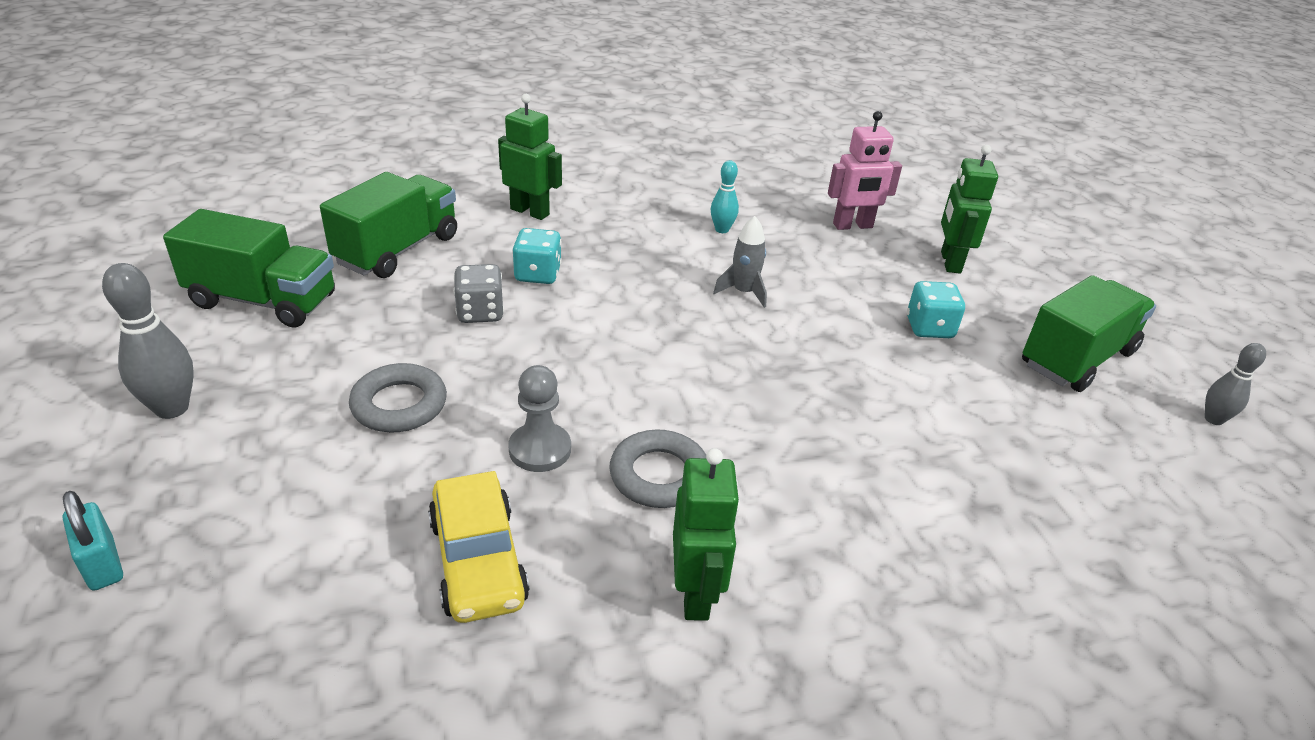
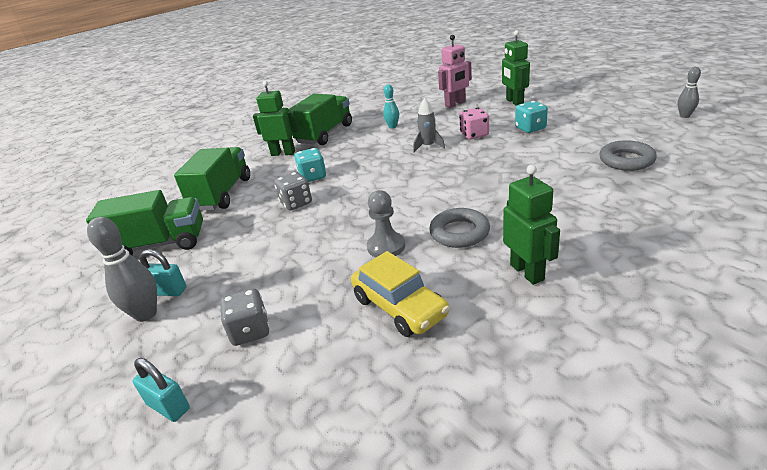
camera: 15 degrees left, 5 degrees down
(220, 384) = (168, 291): none -> turquoise padlock
(270, 500) = (250, 331): none -> grey dice
(399, 405) = (287, 258): grey ring -> grey ring (626, 160)
(831, 301) = (474, 135): none -> pink dice
(1077, 358) = (606, 116): green truck -> green truck (325, 134)

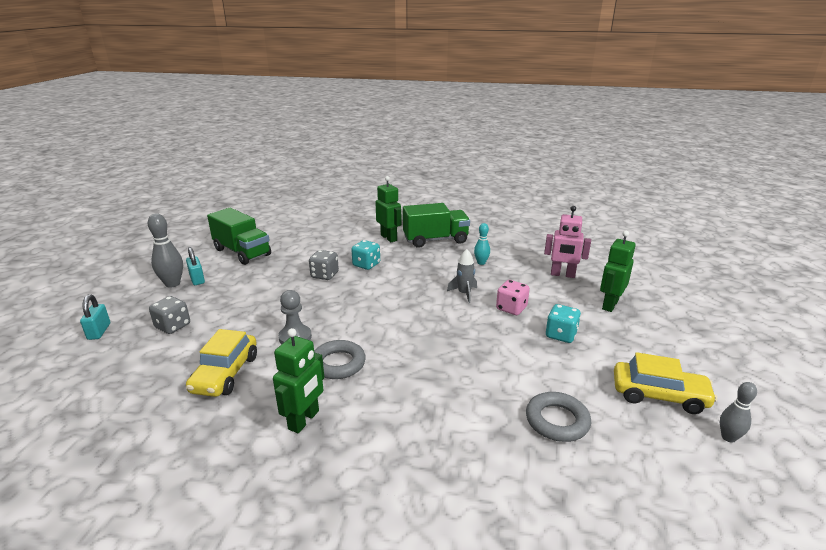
camera: 45 degrees right, 5 degrees down
(222, 194) = (314, 243): green truck -> none
(629, 120) = (659, 395): none -> yellow car

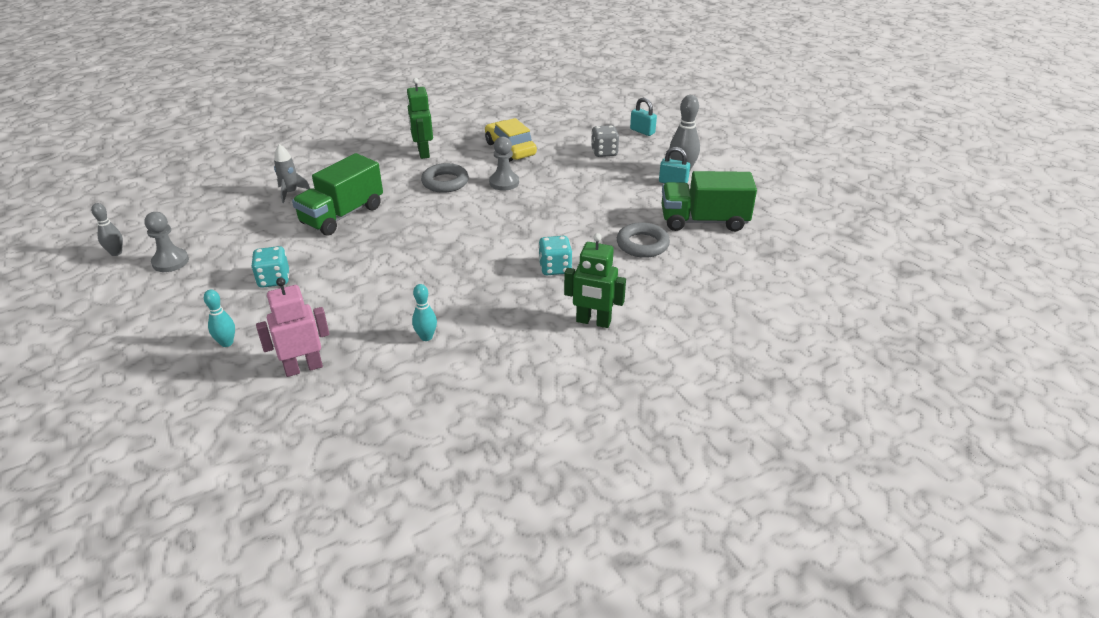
camera: 140 degrees right, 10 degrees up
(324, 275) = (575, 237): grey dice -> none
(435, 240) = (529, 350): green truck -> green truck (342, 215)
(464, 293) = (406, 282): grey rocket -> grey rocket (290, 193)
(511, 308) = (341, 287): pink dice -> none
(557, 421) = (253, 214): grey ring -> grey ring (642, 244)
(609, 305) = (227, 343): green robot -> turquoise bowling pin
(659, 395) = (170, 262): yellow car -> grey pawn

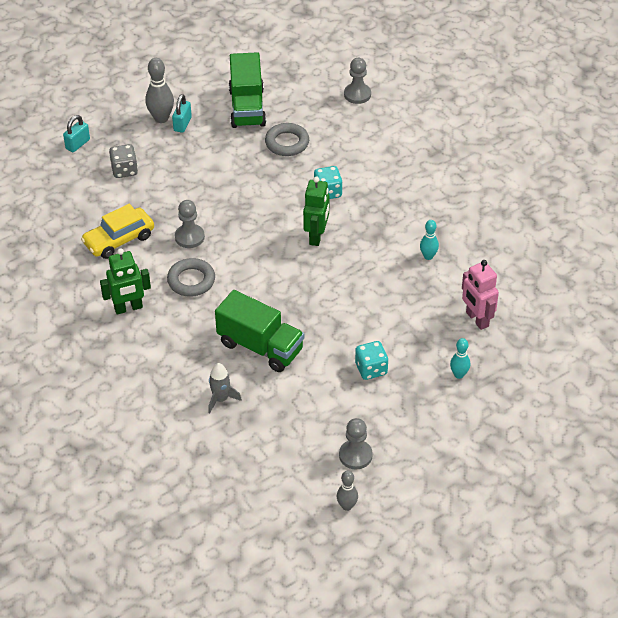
camera: 95 degrees left, 10 degrees up
(593, 322) = (393, 167): green robot -> green robot (316, 236)
(737, 302) = (357, 94): none -> grey pawn

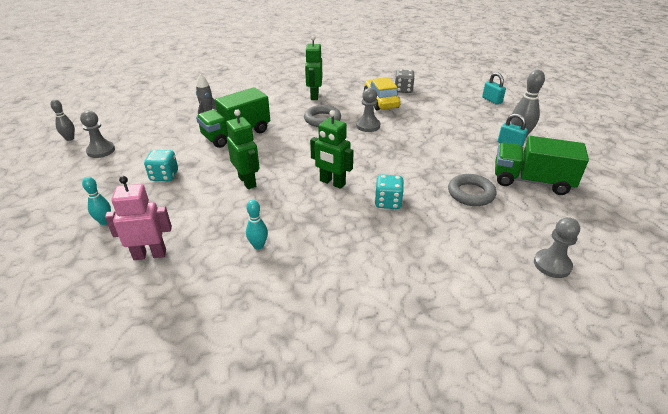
camera: 110 degrees right, 10 degrees down
(124, 170) = (456, 112): grey dice -> grey dice (403, 90)
(346, 298) = (247, 181): none -> green robot

